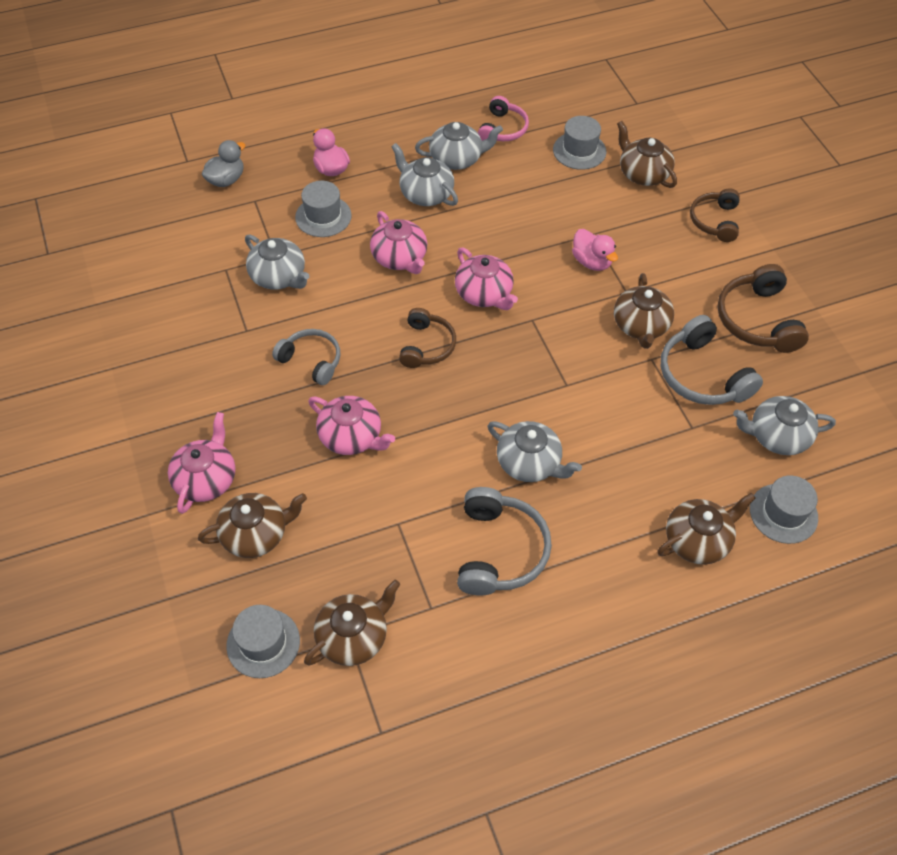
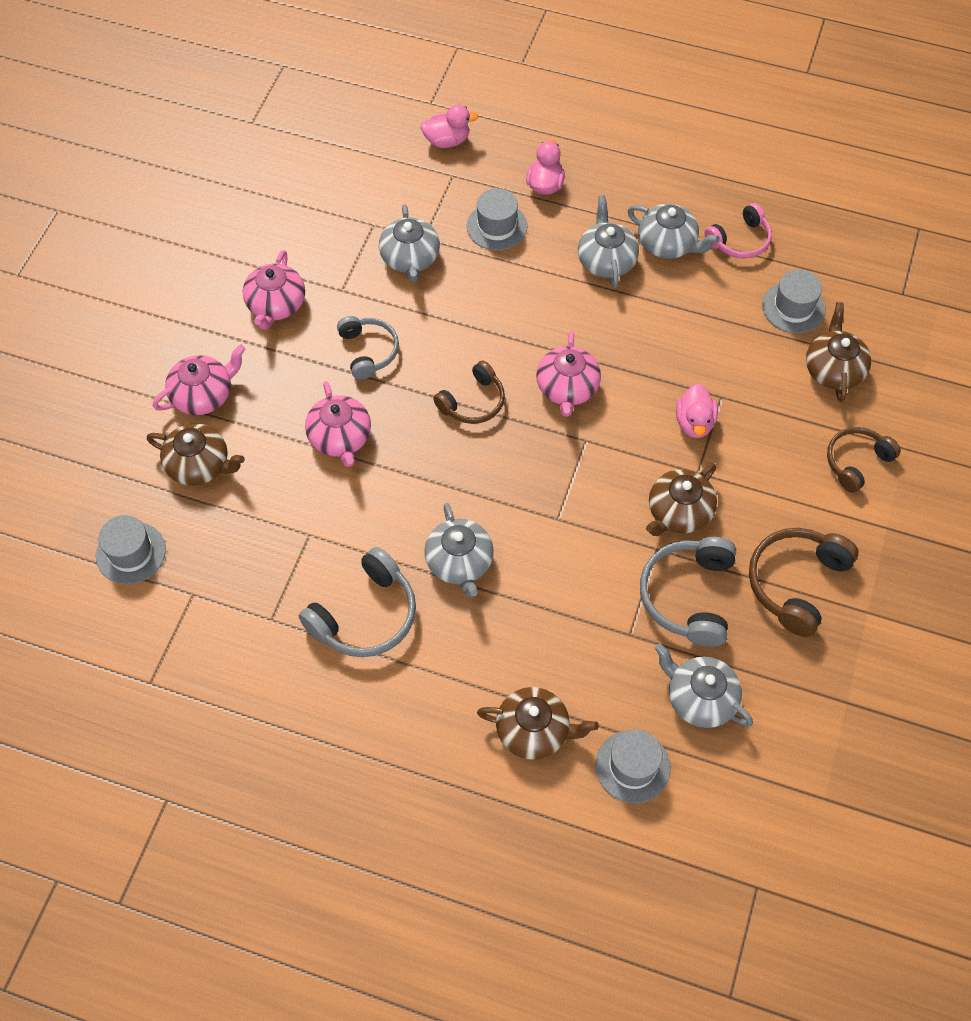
camera: 40 degrees right, 5 degrees up
(226, 180) = (447, 141): grey duck -> pink duck
(353, 636) = (196, 597): brown teapot -> none
(400, 258) = (526, 307): pink teapot -> pink teapot (276, 305)

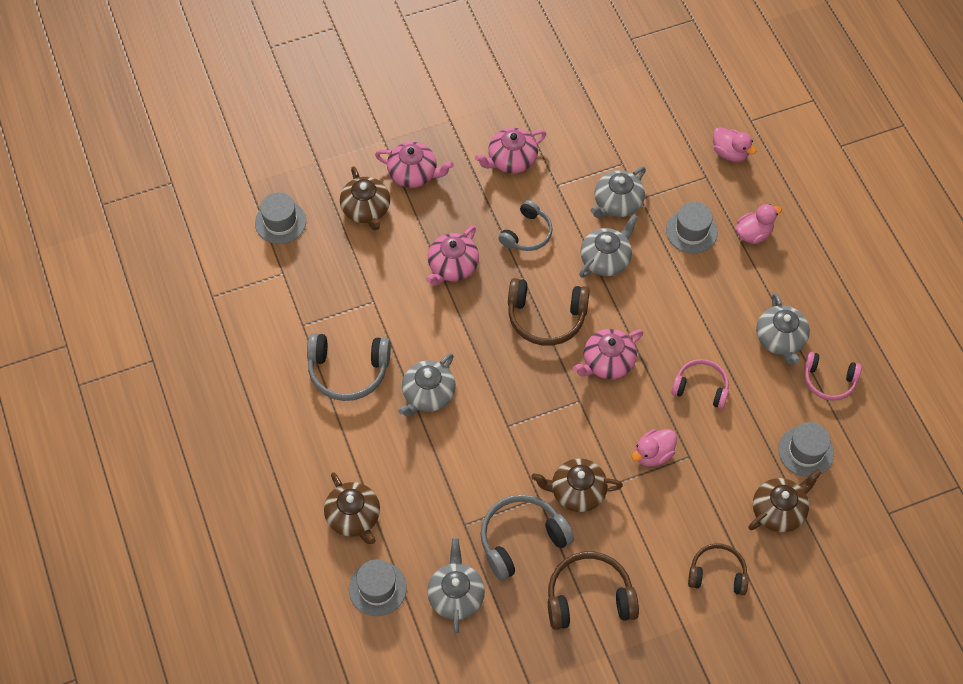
camera: 50 degrees right, 0 degrees up
(473, 402) = (546, 317): brown headphones -> brown headphones, size x1.50
(606, 260) = (729, 313): grey teapot -> grey teapot (606, 259)
(660, 336) = (701, 387): none -> pink headphones

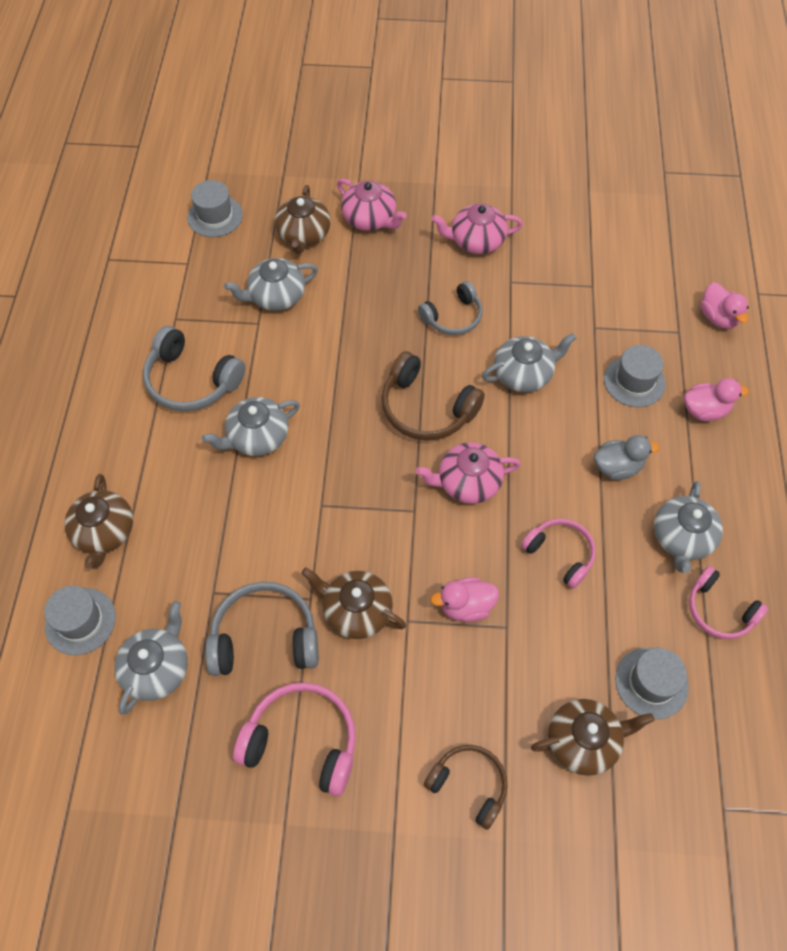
camera: 25 degrees right, 0 degrees up
(452, 266) = (357, 320): pink teapot -> none
(589, 597) = (302, 741): brown headphones -> pink headphones
(617, 203) = (566, 322): grey teapot -> grey teapot (276, 296)
(710, 305) = (617, 467): none -> grey duck

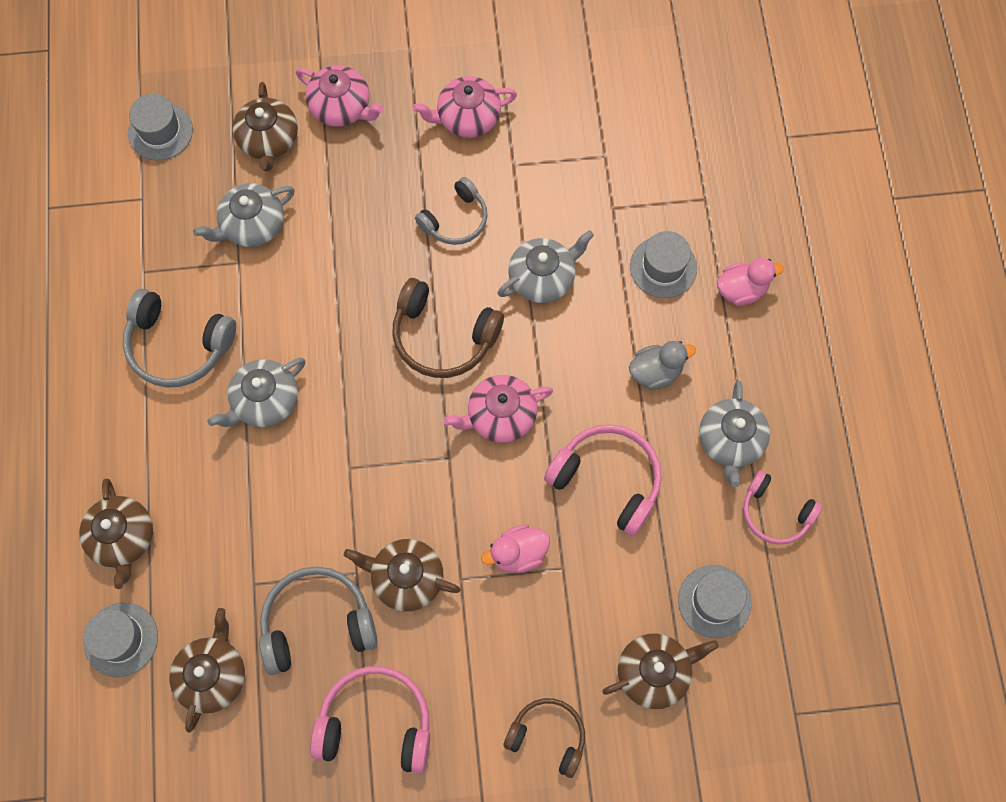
camera: 10 degrees left, 10 degrees up
(157, 668) = (213, 675): grey teapot -> brown teapot
(560, 554) = (607, 480): pink headphones -> pink headphones, size x1.50
(718, 317) = (746, 174): pink duck -> none

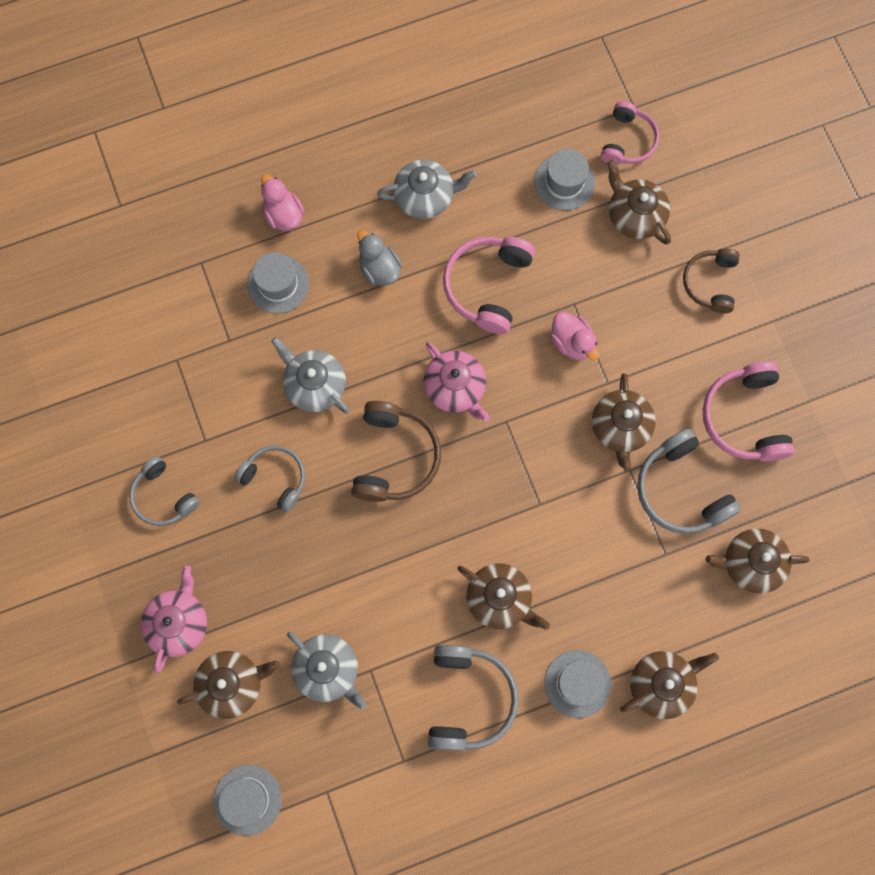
camera: 105 degrees left, 5 degrees up
(121, 639) = (748, 653): grey hat -> grey hat (577, 683)
(265, 401) = (499, 599): grey teapot -> brown teapot
(467, 117) = (163, 496): pink teapot -> grey headphones
(775, 513) = (477, 151): pink headphones -> pink headphones (628, 141)

